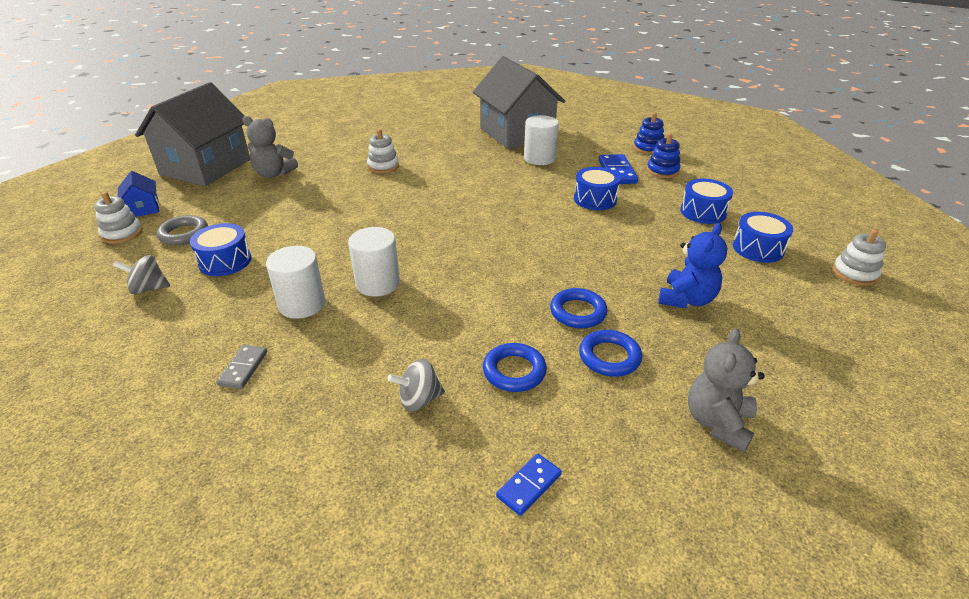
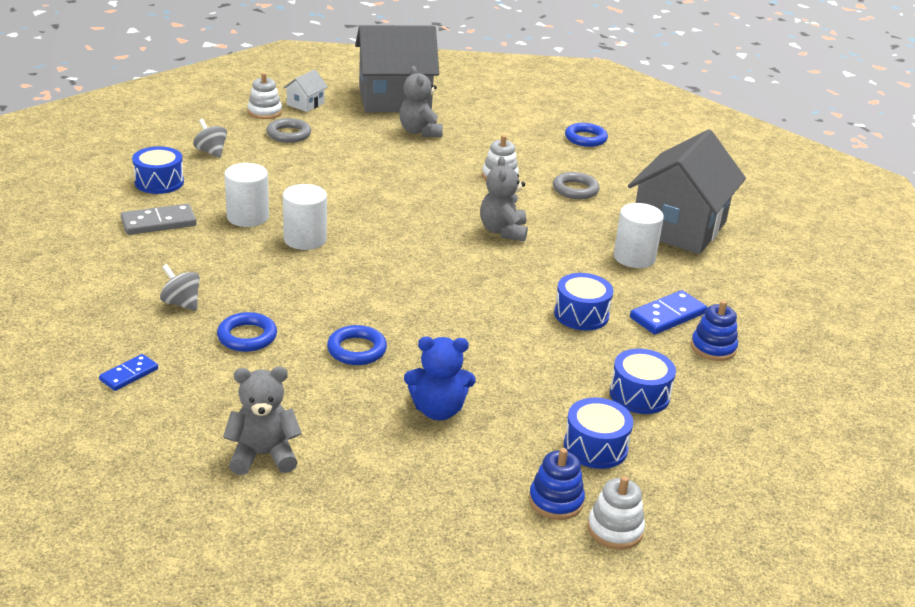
camera: 55 degrees right, 5 degrees down
(143, 208) = (305, 104): blue house -> white house
(225, 261) = (270, 165): blue drum -> blue drum (159, 182)
(243, 368) = (159, 222): grey domino -> grey domino, size x1.58
(434, 147) = (575, 190): none -> grey ring
(461, 190) = (503, 231): none -> grey teddy bear
(529, 486) = (129, 375): blue domino -> blue domino turned 60 degrees counterclockwise
(609, 357) = (305, 381): blue ring -> blue ring (585, 138)
(648, 148) = (765, 326): blue stacking toy -> blue stacking toy (556, 501)

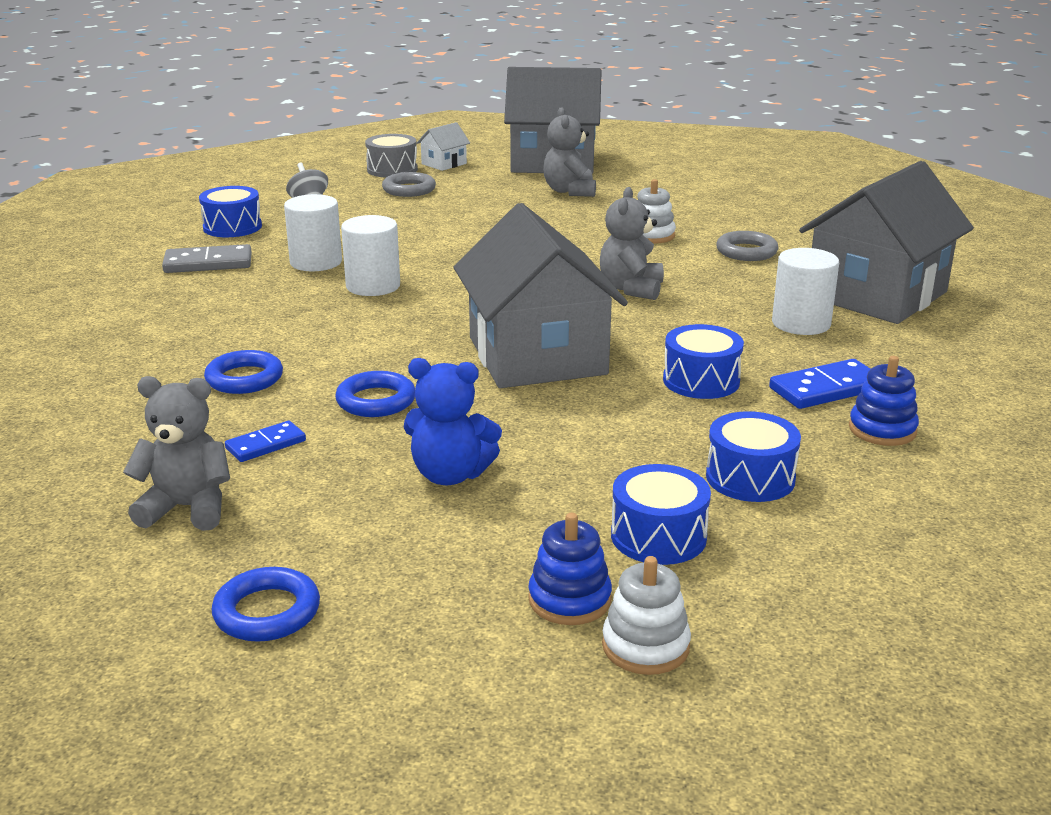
camera: 15 degrees right, 5 degrees down
(129, 375) = (76, 408): blue domino -> blue domino (266, 445)
(181, 303) = (185, 341): grey spinning top -> none
(264, 112) = (392, 169): white stacking toy -> grey drum
(457, 300) = (537, 356): none -> grey house
(585, 138) = (780, 203): blue ring -> blue ring (267, 612)

